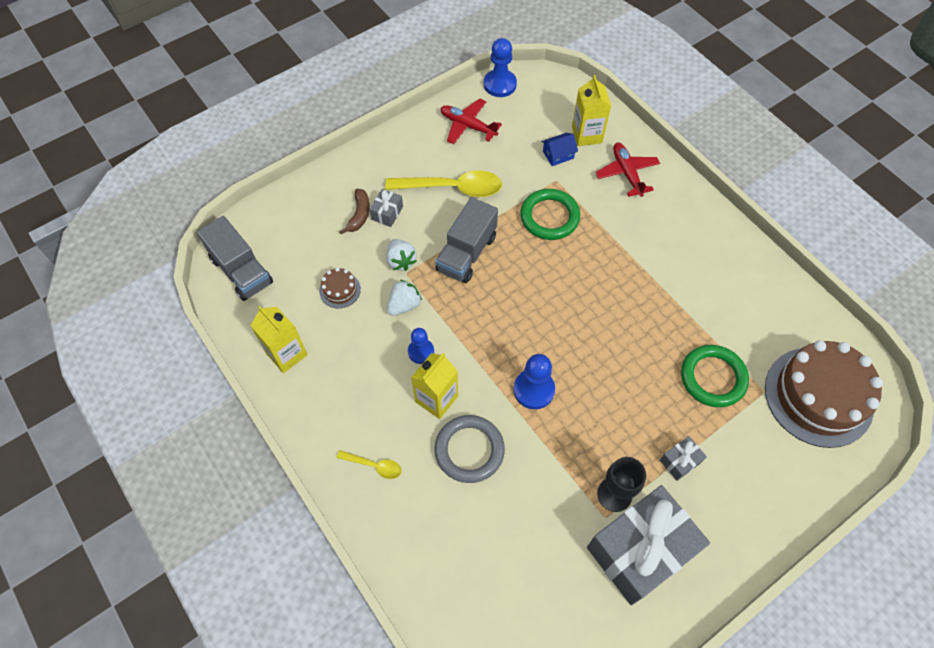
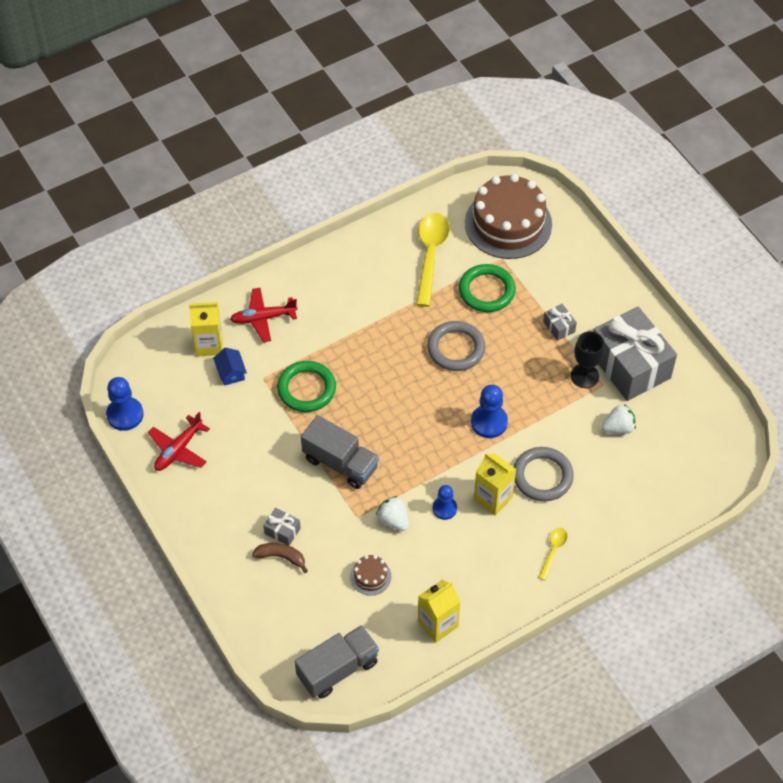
camera: 85 degrees left, 5 degrees down
(401, 261) = (342, 521): white strawberry -> white strawberry (618, 428)
(452, 188) = (259, 470): yellow spoon -> yellow spoon (430, 255)
(625, 350) = (456, 348): none -> grey ring

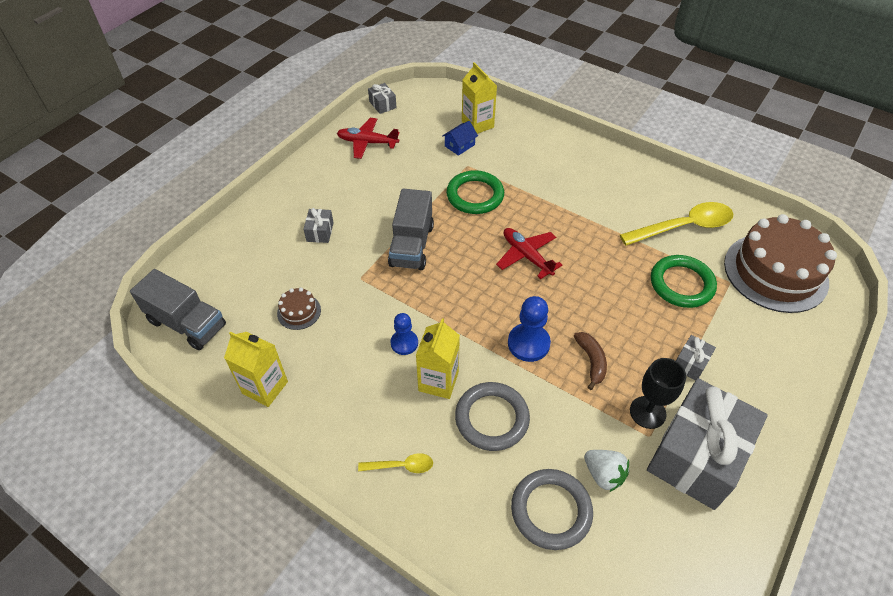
camera: 65 degrees right, 5 degrees down
(125, 415) = (382, 104): blue pawn -> grey gift
(263, 318) = (526, 145): red plane -> red plane (526, 256)
(281, 557) = (292, 241): brown banana -> brown banana (591, 361)
(393, 520) = (370, 306): white strawberry -> none
(456, 348) = (595, 284): grey ring -> grey ring (551, 510)

